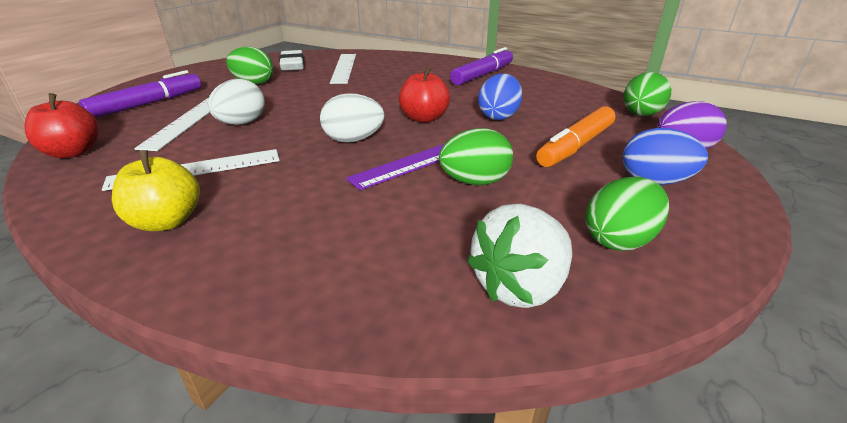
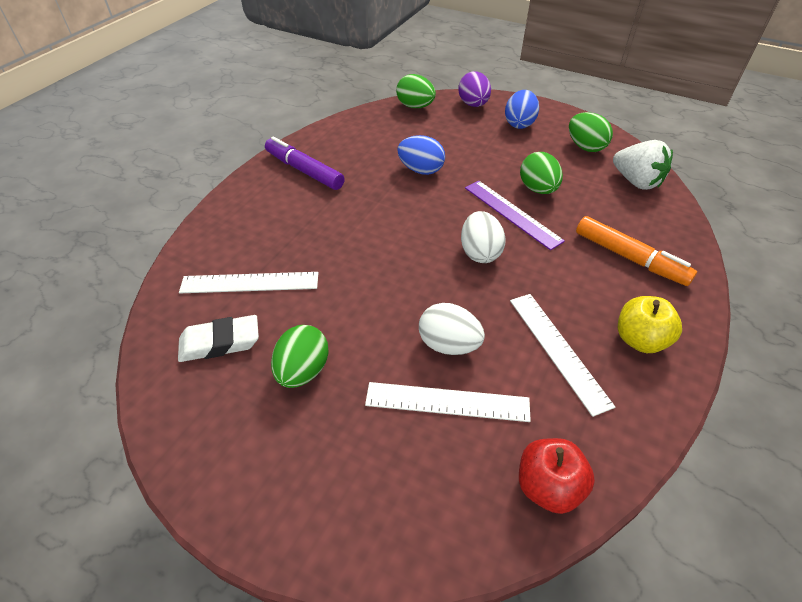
camera: 90 degrees left, 15 degrees up
(148, 104) = (385, 478): purple marker -> none
(424, 118) = (426, 211): red apple -> none
(575, 146) = (474, 142): orange marker -> orange marker (629, 258)

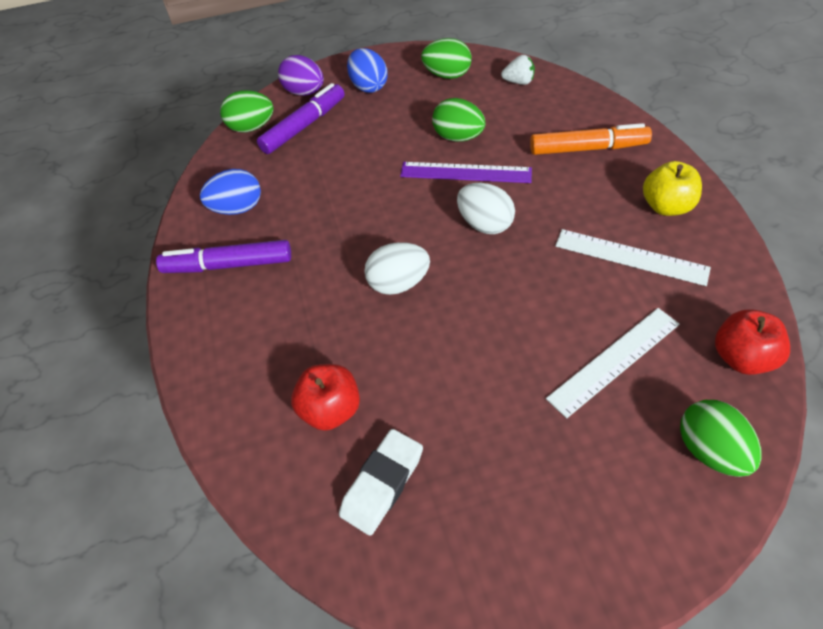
camera: 40 degrees left, 5 degrees up
(250, 283) = (330, 409): white ruler -> red apple
(303, 371) = (484, 438): green egg -> green egg (709, 450)
(421, 170) = (341, 186): blue egg -> blue egg (237, 208)
(446, 123) = (304, 126): none -> purple marker
(448, 344) = (559, 317): white egg -> white egg (398, 283)
(636, 181) = (518, 82): white strawberry -> white strawberry, size x0.58

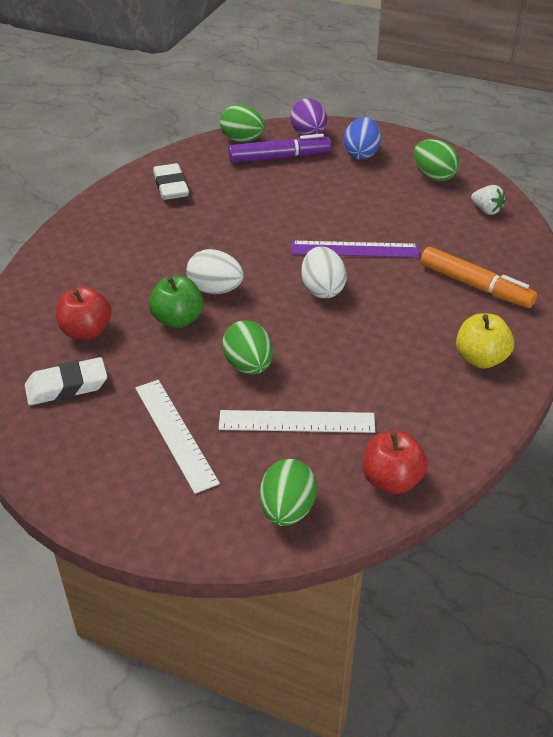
camera: 35 degrees right, 10 degrees down
(228, 265) = (125, 217): purple marker -> none
(237, 208) = (171, 186): blue egg -> white eraser
(401, 336) = (178, 319): none -> green apple
(458, 137) = (382, 223): green egg -> green egg (248, 365)
(465, 172) = (354, 249): purple ruler -> purple ruler turned 45 degrees counterclockwise
(630, 257) = (401, 372): white ruler -> white ruler (175, 434)

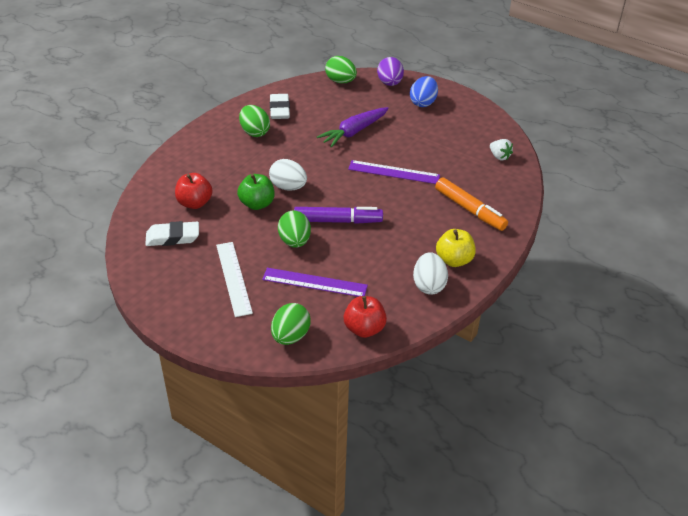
camera: 10 degrees right, 0 degrees up
(279, 157) = (363, 98): purple marker -> purple marker (338, 221)
(282, 203) = (353, 132): none -> purple carrot
(296, 422) = (314, 282): white ruler -> purple ruler
(322, 289) = (361, 197): white egg -> white egg (429, 285)
(433, 176) = (470, 126): green egg -> green egg (254, 132)

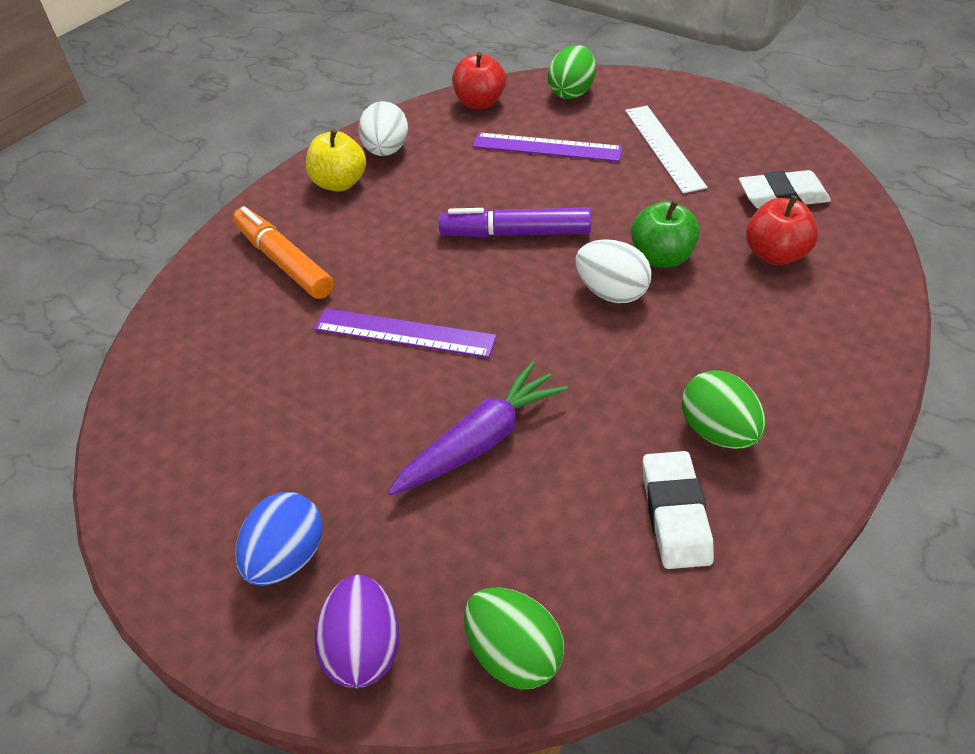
camera: 175 degrees left, 5 degrees up
(294, 241) = (583, 199): green egg -> none
(499, 156) = (173, 380): white strawberry -> none

